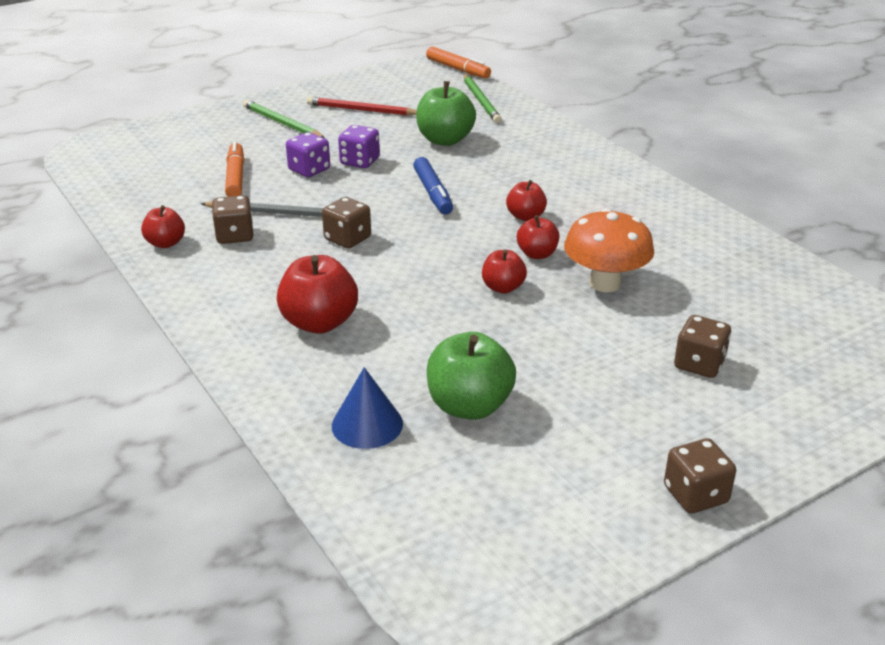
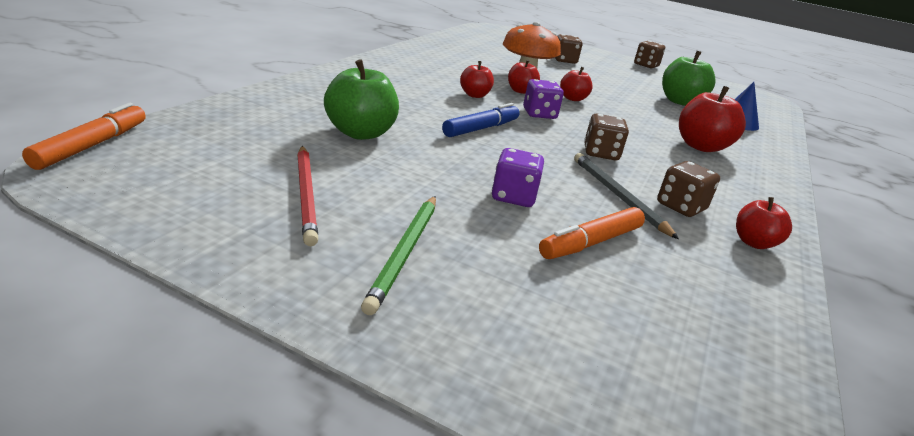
camera: 125 degrees left, 5 degrees down
(360, 161) = (460, 171): purple dice -> purple dice (539, 114)
(481, 101) = (225, 123): green pencil -> none

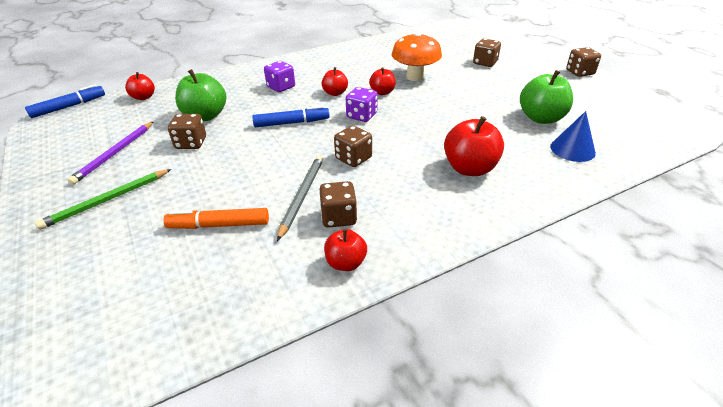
camera: 40 degrees right, 10 degrees up
(91, 146) = (68, 107): orange marker -> blue marker
(306, 195) = (115, 154): red pencil -> purple pencil
(398, 165) = (191, 143): none -> brown dice
(513, 197) = (225, 180): purple dice -> purple dice (281, 87)
(572, 98) = (420, 104): red apple -> red apple (143, 97)

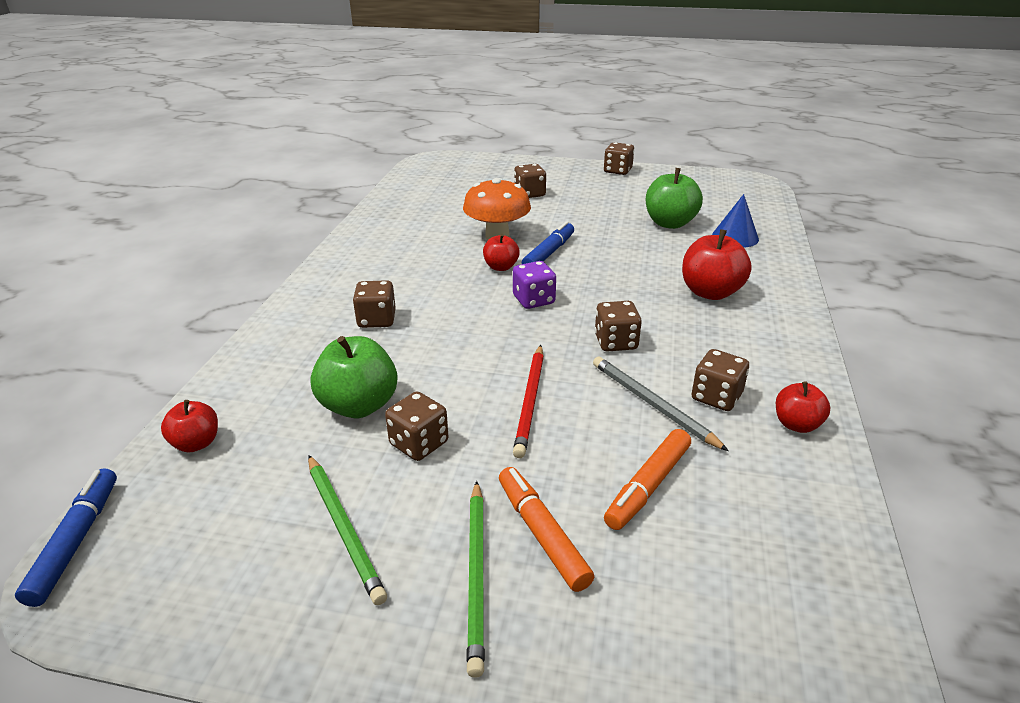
camera: 50 degrees left, 5 degrees down
(115, 154) = (344, 528): purple pencil -> green pencil
(149, 207) = (542, 534): none -> orange marker
(259, 157) = (530, 401): none -> red pencil
(281, 87) = (377, 320): purple dice -> brown dice
(291, 123) = (482, 349): blue marker -> blue marker (548, 253)
(335, 93) = (455, 293): red apple -> none

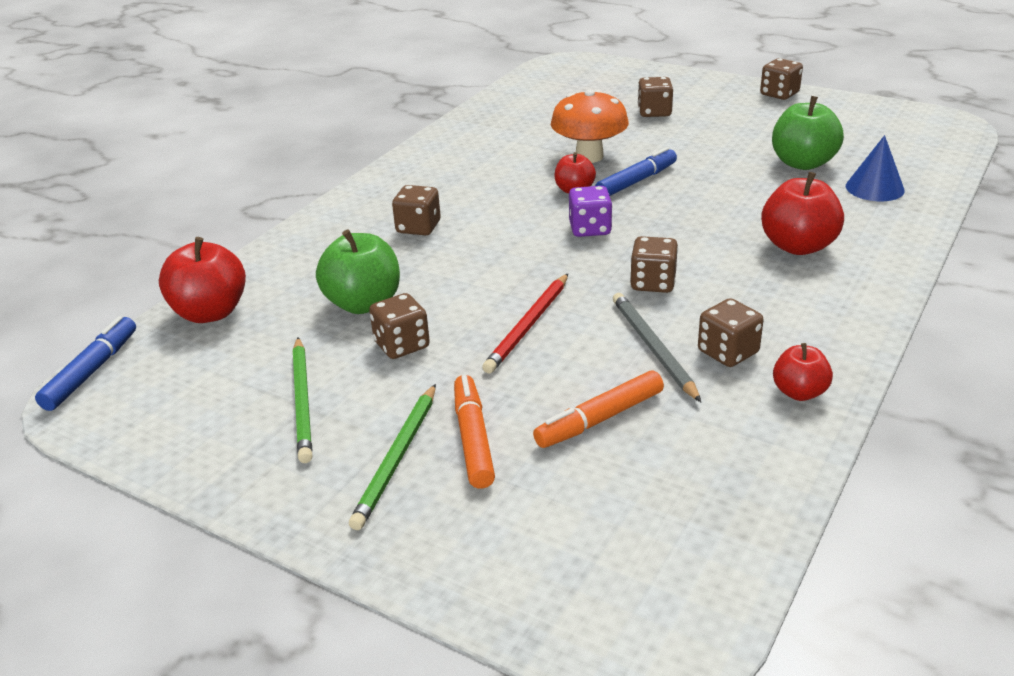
camera: 20 degrees right, 0 degrees up
(196, 443) = (210, 312): red apple -> red apple, size x1.69

